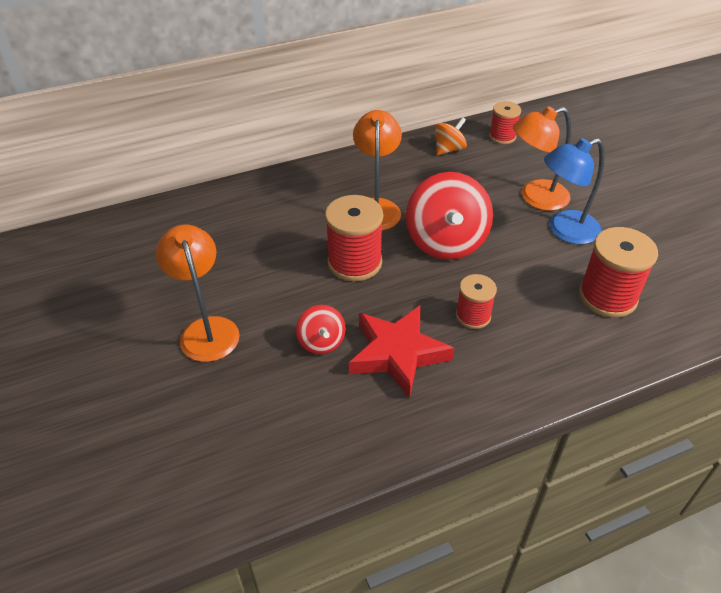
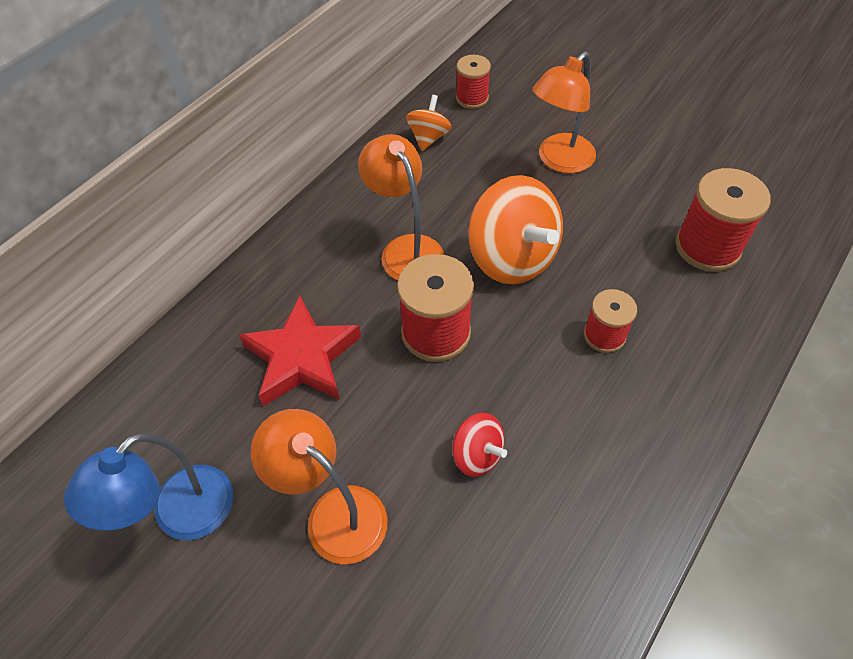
camera: 30 degrees left, 10 degrees up
(397, 353) = (565, 423): red star -> red star (302, 358)
(446, 242) = (512, 258): red spinning top -> orange spinning top
(564, 230) = (614, 188): blue lamp -> blue lamp (180, 516)

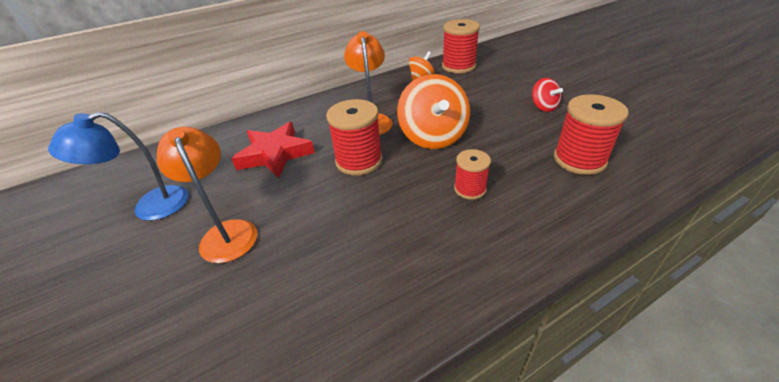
camera: 25 degrees right, 15 degrees down
(472, 98) = (458, 66): red spool -> red spool, size x1.66
(477, 454) = (336, 229): red spinning top -> red spinning top (543, 107)
(559, 160) = (495, 99): orange lamp -> none

